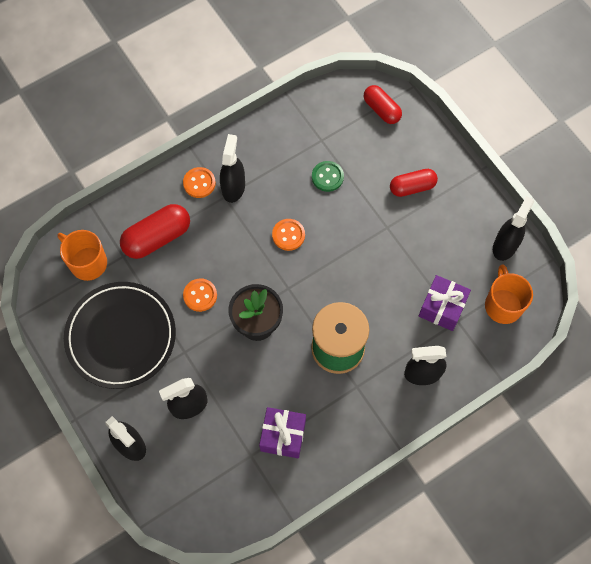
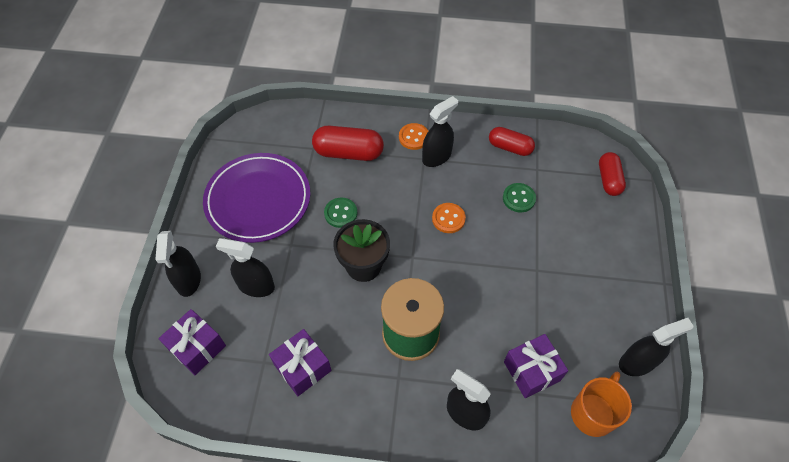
camera: 40 degrees right, 10 degrees down
(87, 262) = (285, 136): orange mug -> none
(121, 336) = (258, 200): black plate -> purple plate
(190, 487) = (197, 347): none -> purple gift
(200, 295) = (341, 213): orange button -> green button
(412, 187) = (586, 254): red capsule -> red capsule (510, 147)

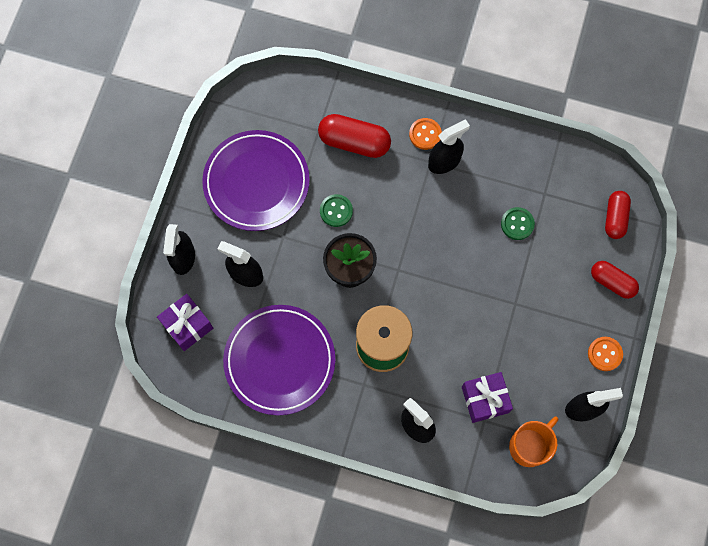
camera: 10 degrees right, 15 degrees up
(302, 367) = (280, 361): purple gift -> purple plate
(448, 219) = (441, 235): orange button -> orange button (604, 354)
(510, 147) = (523, 163): red capsule -> red capsule (612, 282)

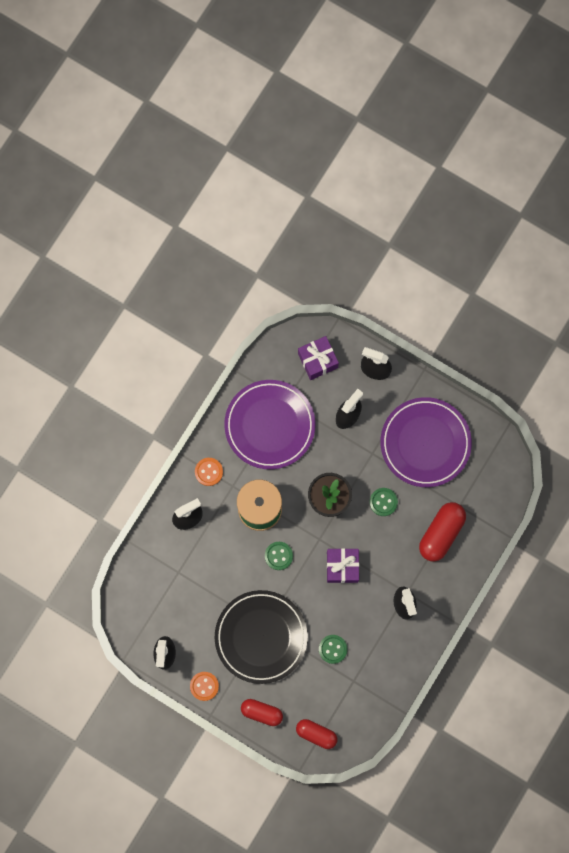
camera: 105 degrees right, 5 degrees up
(425, 134) = (433, 595): orange button -> orange button (209, 472)
(430, 310) = (278, 556): none -> green button
(485, 399) = (194, 577): purple gift -> purple gift (342, 567)
(529, 305) = (261, 637): none -> black plate
(529, 446) = (148, 602): orange mug -> none
(612, 282) = (262, 712): red capsule -> red capsule turned 60 degrees clockwise

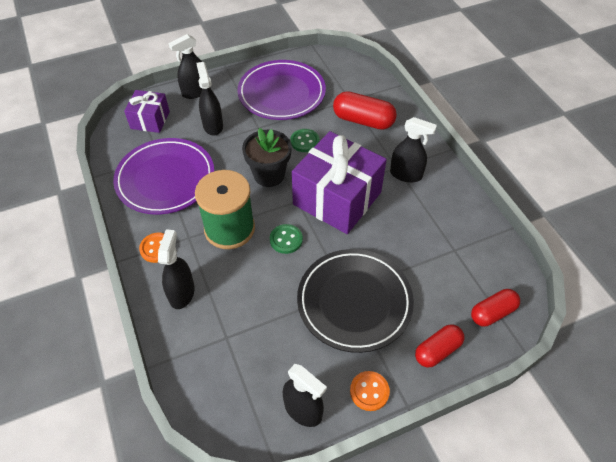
camera: 55 degrees left, 25 degrees down
(333, 649) = (410, 248): green button -> none
(342, 567) = (337, 198): purple gift -> purple gift, size x1.88
(441, 533) = (363, 120): red capsule -> red capsule turned 45 degrees counterclockwise

